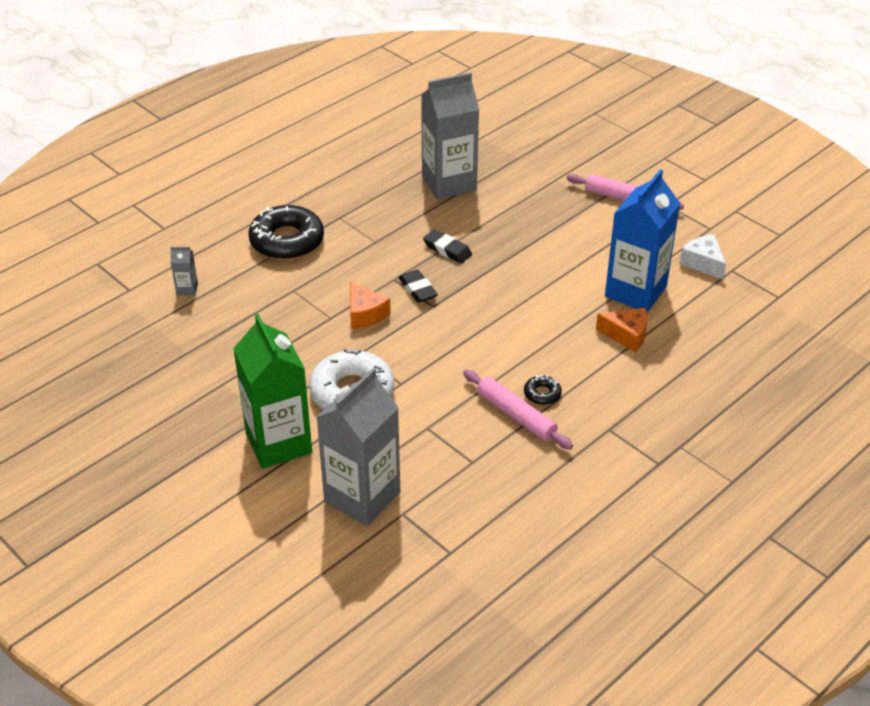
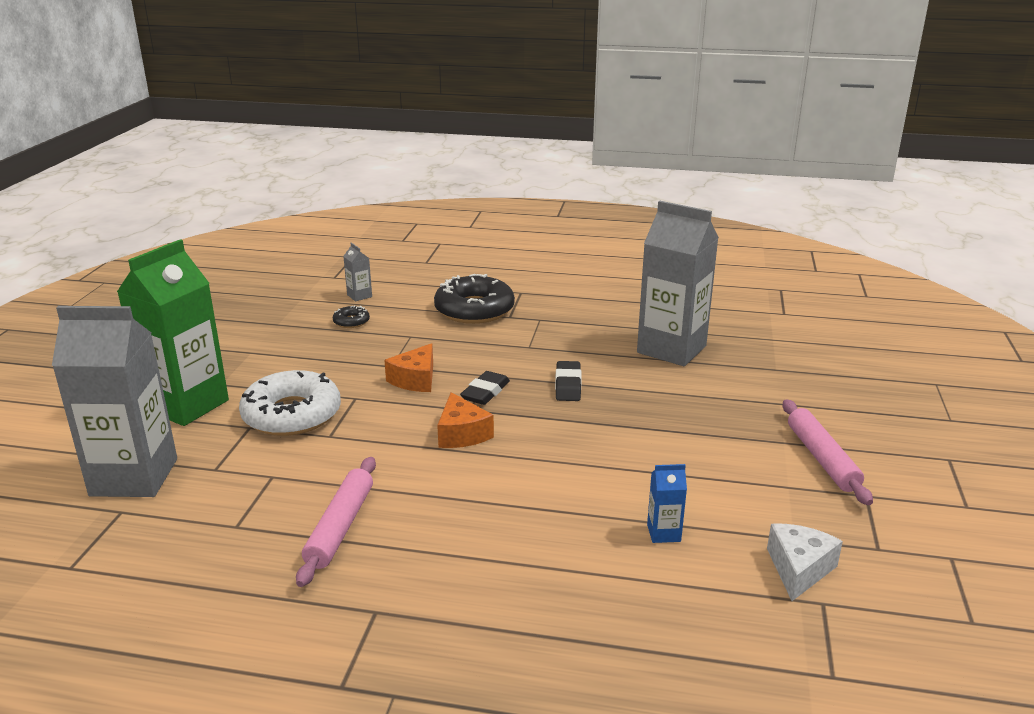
camera: 55 degrees right, 15 degrees down
(542, 394) = (395, 532): black donut -> black donut (351, 322)
(627, 335) = (572, 557): orange cheese -> orange cheese (462, 434)
(635, 291) = (663, 533): blue carton -> blue carton, size x0.40

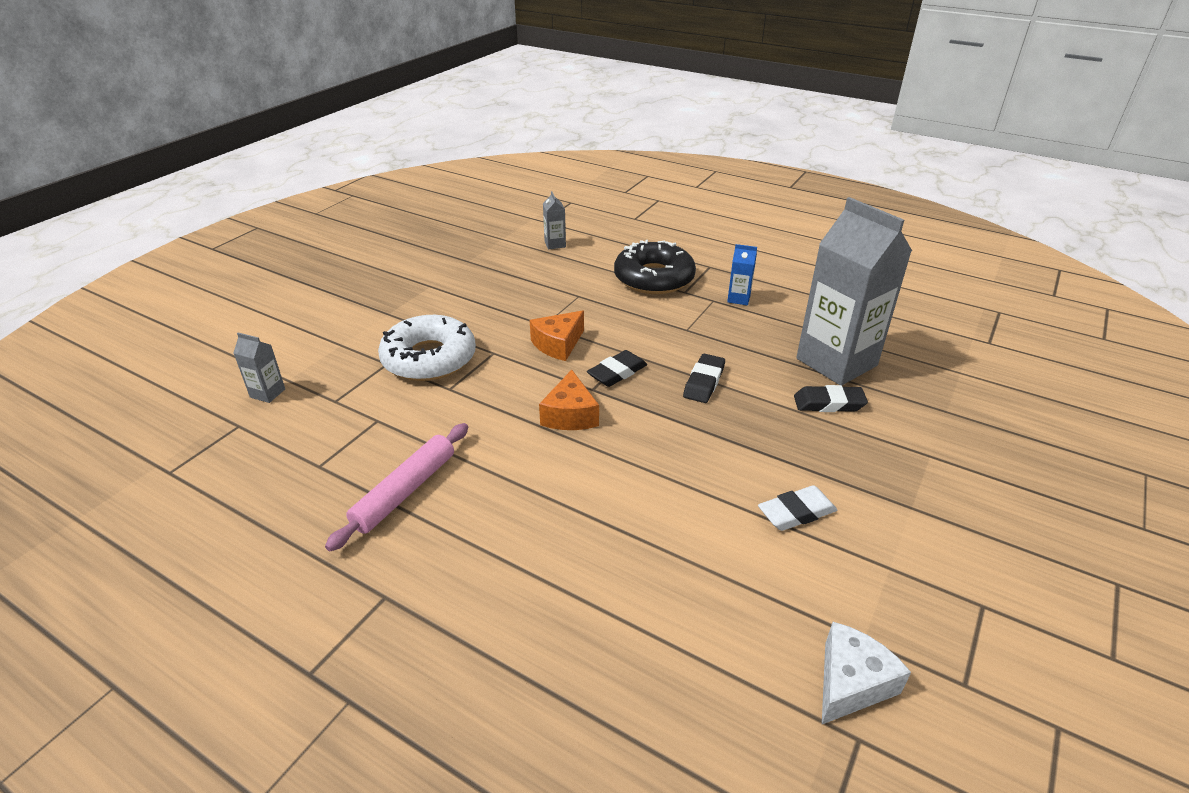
camera: 20 degrees right, 10 degrees up
(134, 477) = (267, 393): grey carton -> grey carton, size x0.40
(187, 405) = (349, 329): green carton -> none
(351, 322) = (533, 270): black donut -> none
(663, 533) = (716, 588): blue carton -> blue carton (738, 299)
(681, 381) = (829, 403): none -> black eraser
(697, 465) = (796, 512): none -> white eraser
(822, 458) = (949, 540): pink rolling pin -> none

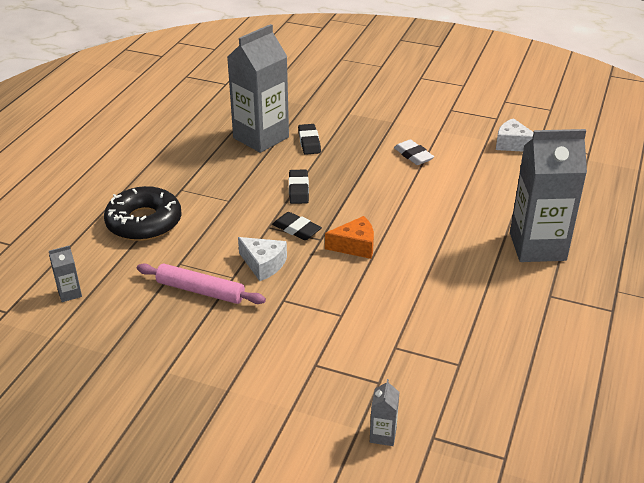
camera: 100 degrees left, 0 degrees up
(405, 491) = (464, 310): pink rolling pin -> pink rolling pin (200, 291)
(429, 358) = (301, 338): white donut -> none
(504, 618) = (537, 246): none -> grey carton
(558, 344) = (263, 264): orange cheese -> white cheese
(704, 382) = (298, 190): black eraser -> black eraser turned 75 degrees clockwise
(738, 299) = (178, 177): blue carton -> none

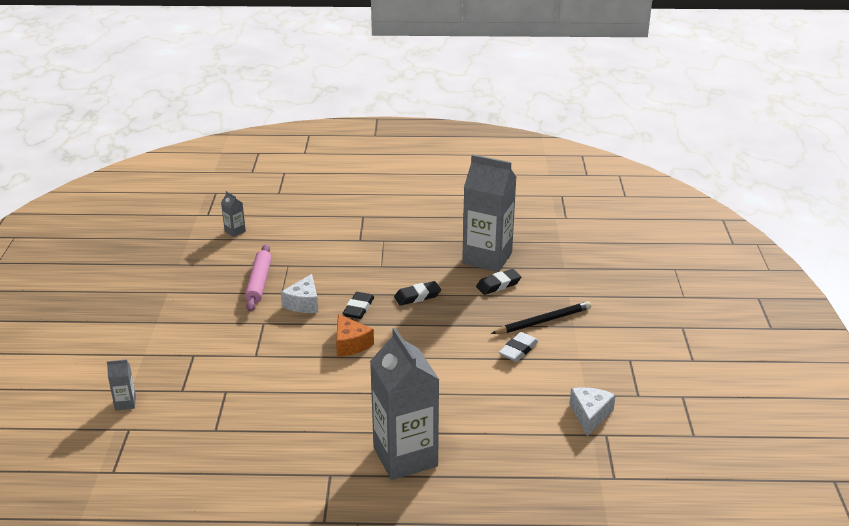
camera: 70 degrees right, 5 degrees down
(144, 222) = (331, 236): black donut -> none
(378, 134) = (543, 321): none -> black pencil

